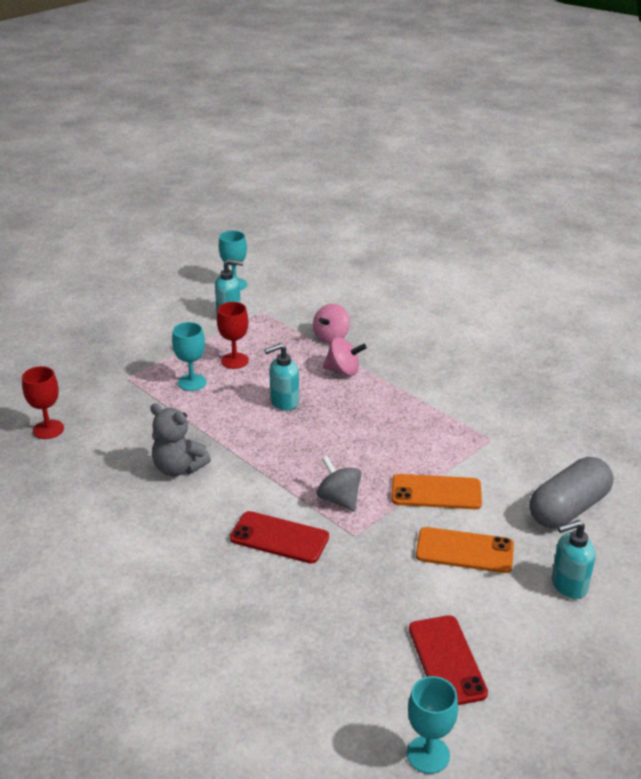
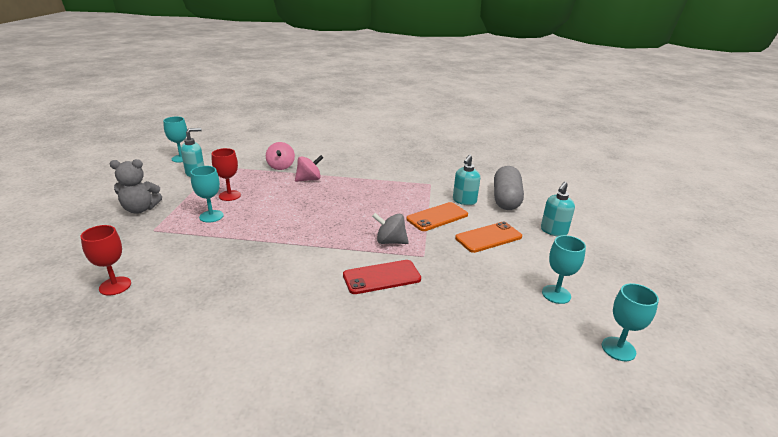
camera: 40 degrees left, 5 degrees down
(178, 468) = (261, 267): grey teddy bear -> grey teddy bear (140, 209)
(284, 402) = (291, 206): turquoise soap dispenser -> turquoise soap dispenser (464, 201)
(446, 660) = (556, 294): red phone -> turquoise goblet

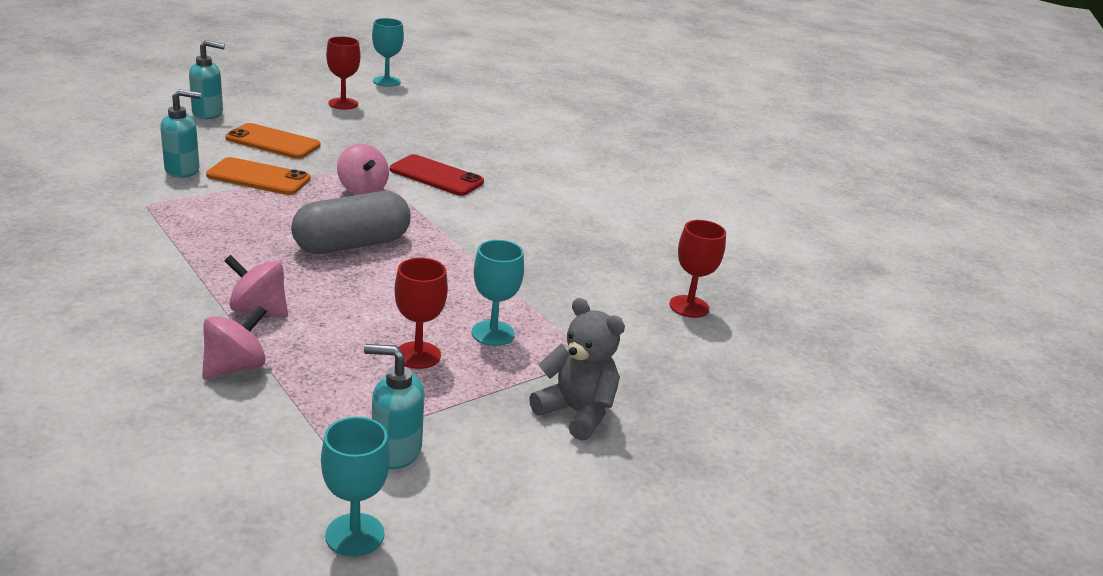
camera: 135 degrees left, 0 degrees up
(390, 241) = (362, 189): grey spinning top -> pink spinning top
(506, 199) = (141, 147): grey capsule -> grey capsule (352, 244)
(556, 294) = (343, 104): turquoise goblet -> red goblet

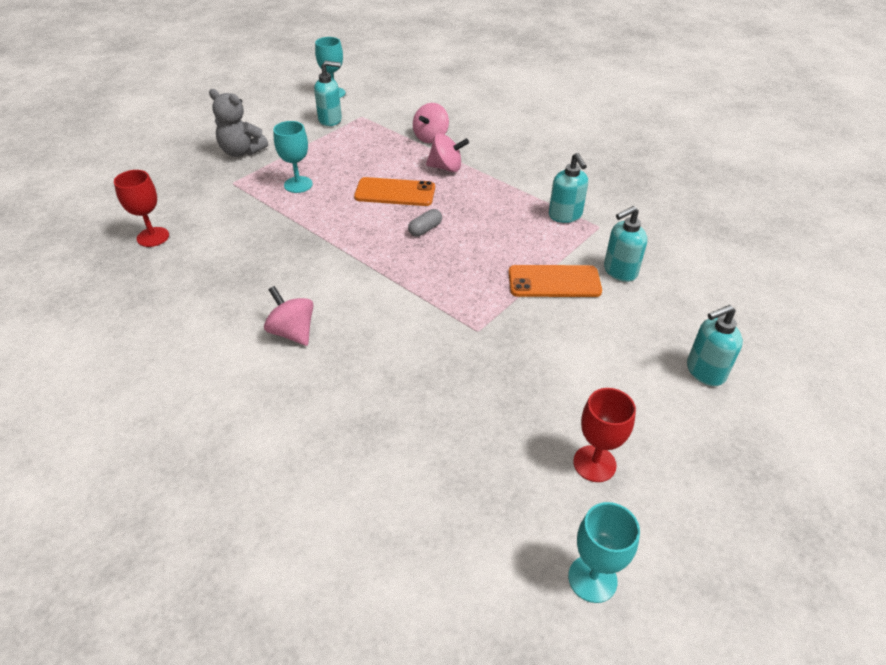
camera: 170 degrees right, 15 degrees up
(169, 222) = (565, 215): none -> turquoise soap dispenser
(273, 142) = (592, 340): orange phone -> orange phone (395, 192)
(352, 244) = (425, 229): grey capsule -> grey capsule, size x0.43
(362, 189) = (457, 294): pink spinning top -> pink spinning top (292, 332)
(418, 355) = (339, 162): red goblet -> none
(436, 176) = (400, 337): red phone -> none

